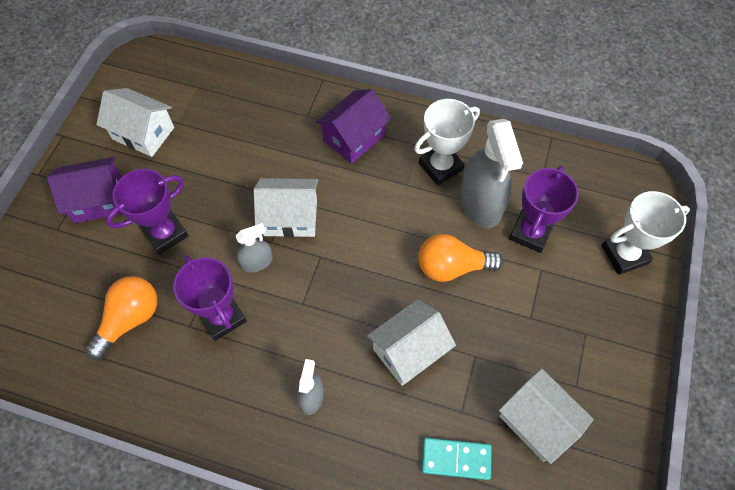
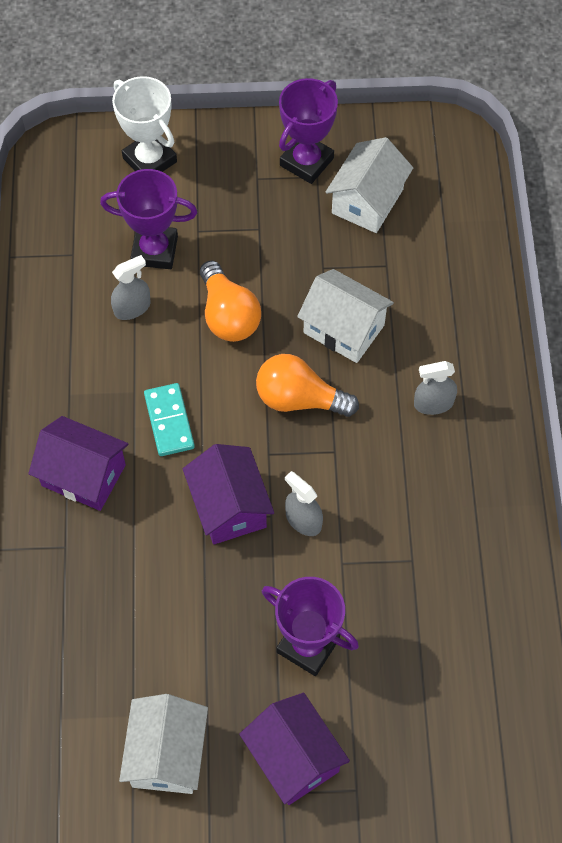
camera: 110 degrees left, 0 degrees up
(130, 319) = (433, 630): orange light bulb -> orange light bulb (299, 399)
(222, 317) = (386, 529): purple trophy -> purple trophy (306, 162)
(290, 217) = (229, 506): white house -> purple house
(440, 166) = (94, 363): white trophy -> none
(456, 459) = (434, 258): turquoise domino -> turquoise domino (169, 421)
(481, 203) = (132, 308): grey spray bottle -> grey spray bottle, size x0.51

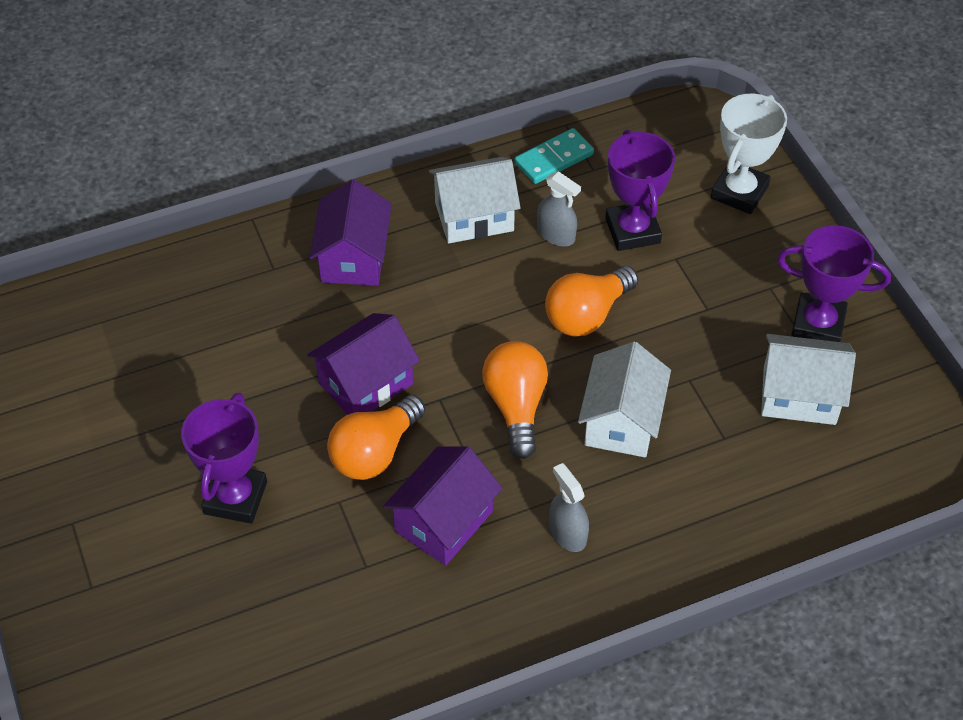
camera: 70 degrees right, 10 degrees down
(167, 754) = (87, 414): white house -> white house (474, 216)
(169, 421) = (441, 304): turquoise domino -> turquoise domino (554, 159)
(294, 757) = (111, 521): purple house -> purple house (444, 521)
(303, 520) = (375, 452): grey spray bottle -> orange light bulb

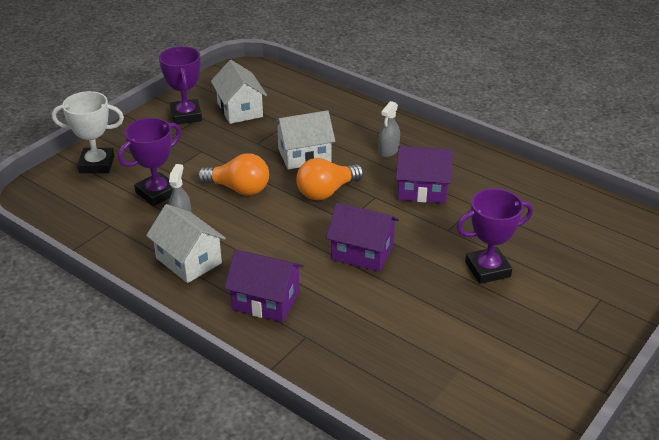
camera: 120 degrees left, 15 degrees down
(354, 257) = (266, 301): purple house -> purple house turned 45 degrees clockwise
(375, 452) = (405, 229): orange light bulb -> none
(554, 159) = (109, 245): turquoise domino -> none

